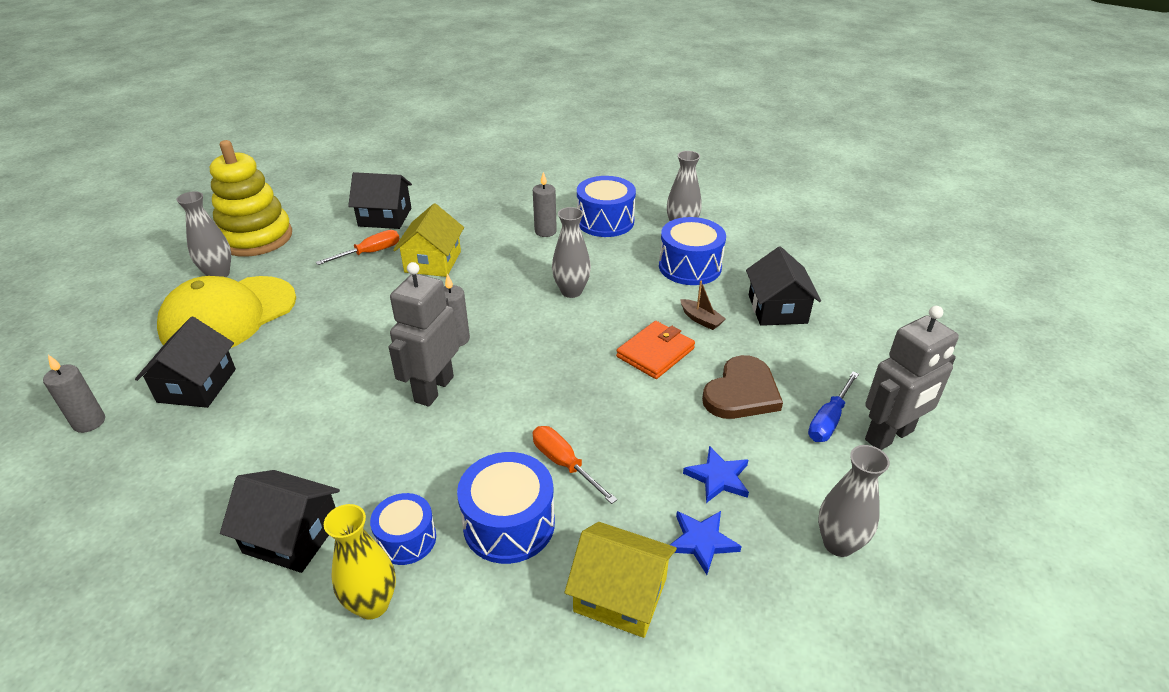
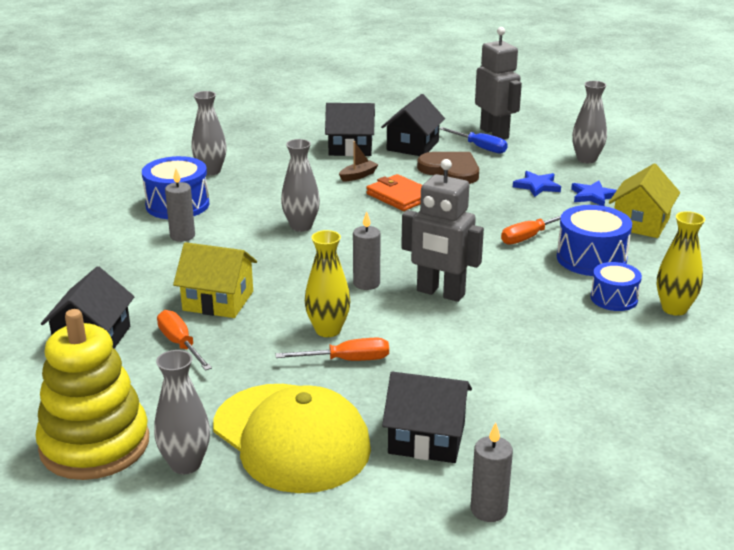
camera: 85 degrees left, 10 degrees down
(292, 536) = (622, 350): black house -> black house (412, 146)
(326, 335) = (347, 360): none -> orange screwdriver
(376, 322) = (328, 330): none -> yellow vase
(690, 267) = (277, 173): blue drum -> none

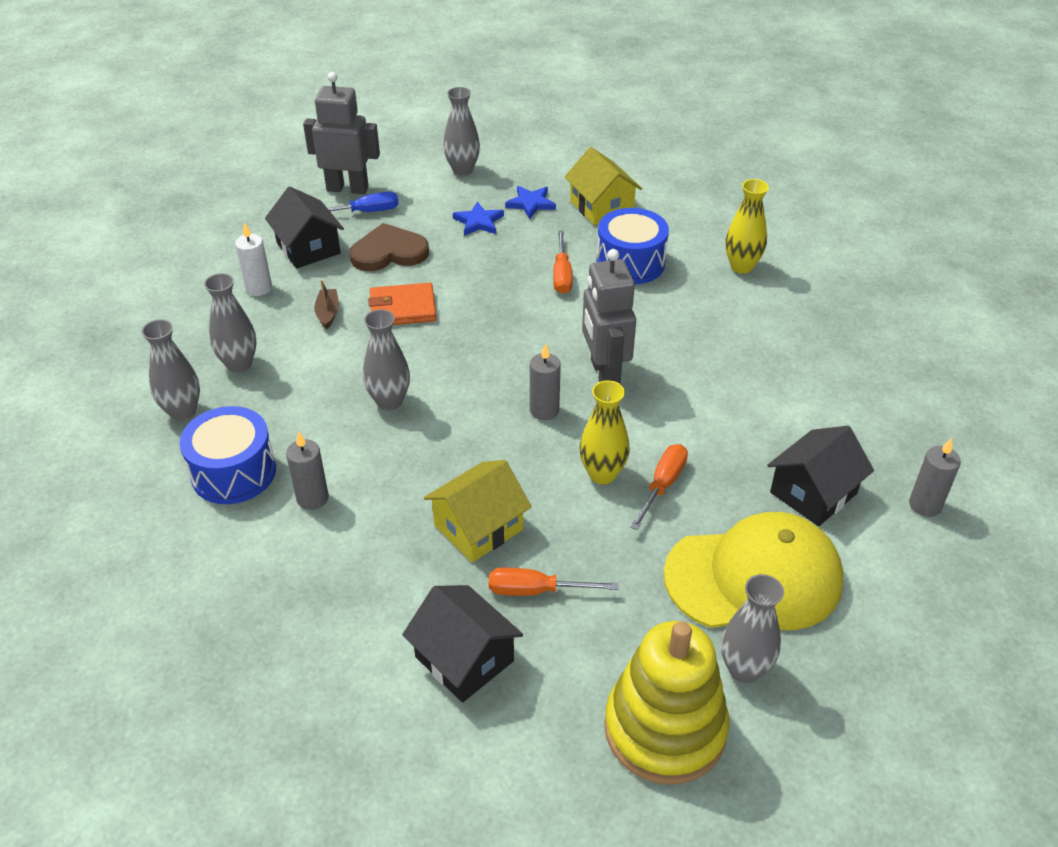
camera: 55 degrees left, 15 degrees up
(273, 170) = (239, 364): none -> grey vase
(350, 147) = (259, 288): black house -> white candle
(440, 293) = (604, 374): grey robot -> grey robot turned 105 degrees clockwise
(614, 298) = (700, 286): blue drum -> none

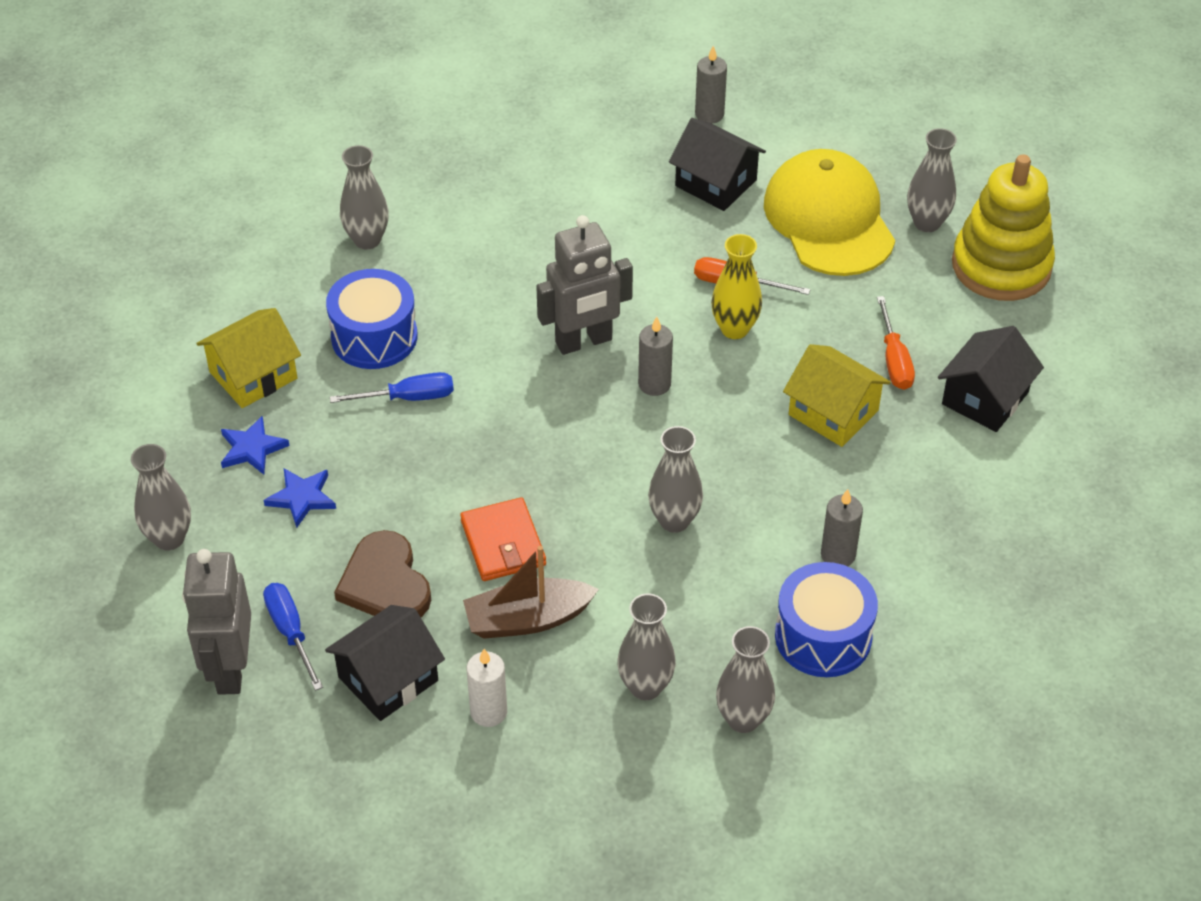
camera: 100 degrees left, 5 degrees up
(328, 313) = (527, 619): brown boat -> brown boat, size x1.83
(562, 275) = (408, 398): orange screwdriver -> blue screwdriver
(741, 266) = (367, 240): yellow vase -> grey vase

